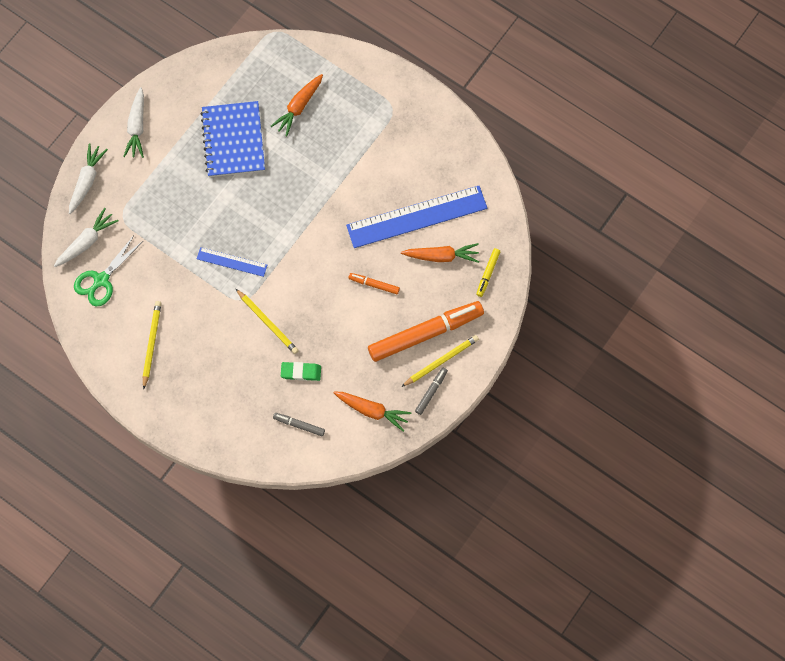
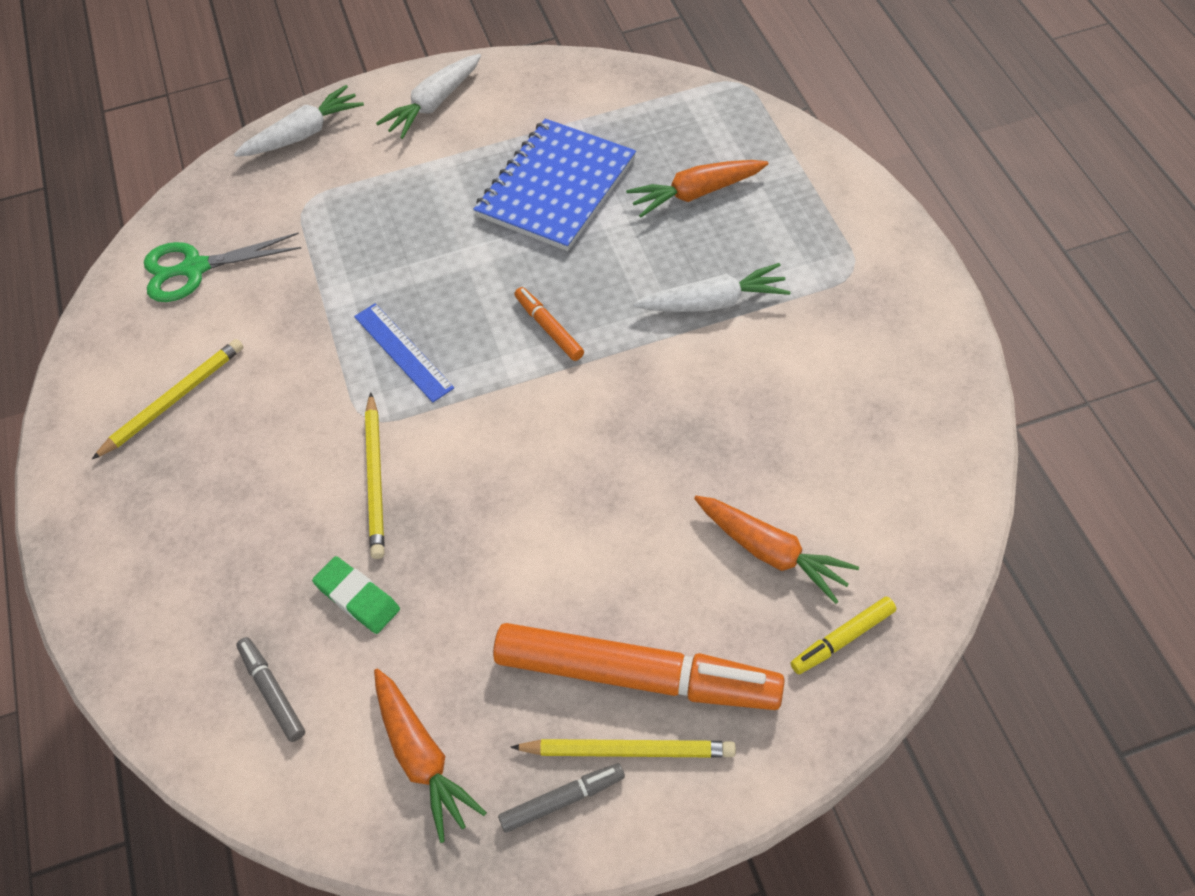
camera: 40 degrees right, 15 degrees down
(86, 242) = (226, 208): white carrot -> white carrot (713, 302)
(374, 284) = (607, 527): orange marker -> orange marker (549, 328)
(416, 216) = (773, 458): blue ruler -> none

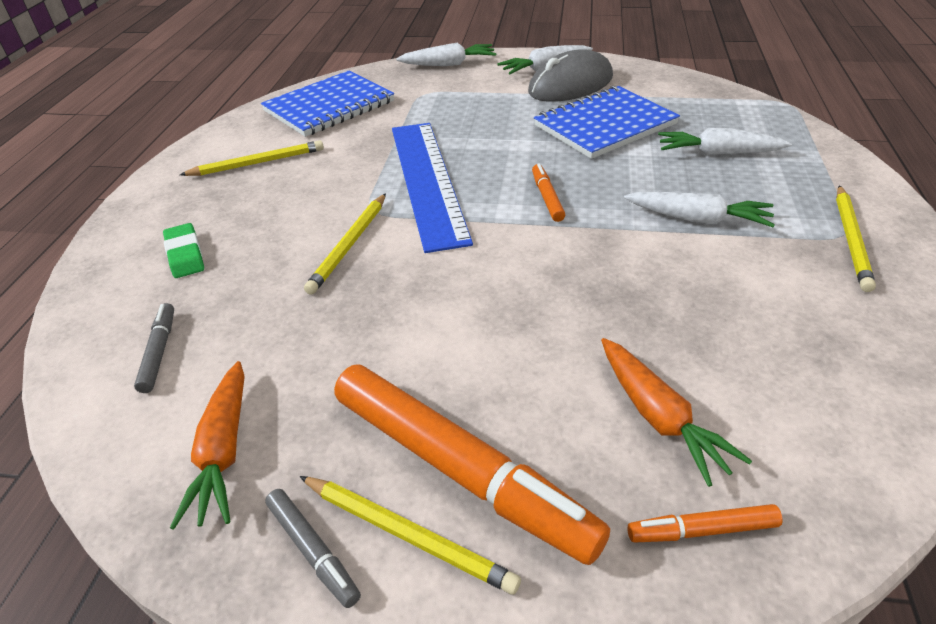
camera: 25 degrees right, 15 degrees down
(195, 269) = (329, 106): green scissors -> blue notebook
(357, 597) = (273, 314): green eraser -> green eraser (185, 254)
(403, 352) = (428, 181): blue ruler -> blue ruler, size x2.01
(482, 126) = (570, 85): none -> grey mouse
(562, 800) = (313, 551): grey marker -> grey marker turned 45 degrees clockwise
(696, 193) = (718, 153): orange carrot -> white carrot
(842, 639) = (702, 530): yellow marker -> orange marker
(860, 276) = (851, 239): none -> yellow pencil

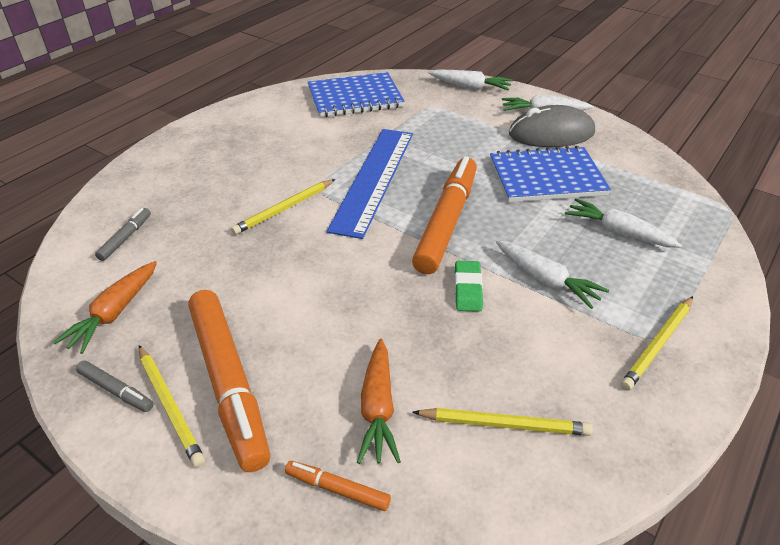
camera: 25 degrees right, 0 degrees up
(185, 254) = (184, 179): green eraser -> green eraser (468, 289)
(257, 163) = (274, 128): yellow pencil -> yellow pencil (504, 424)
(313, 551) = (116, 390): grey marker -> grey marker turned 45 degrees counterclockwise
(547, 197) = (446, 222): orange marker -> orange marker, size x2.30

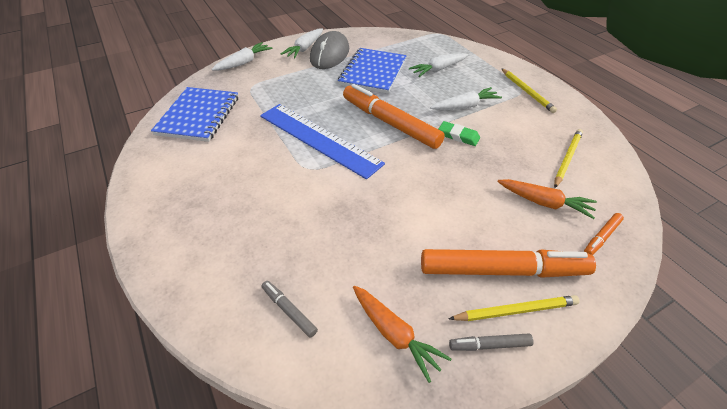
camera: 65 degrees left, 5 degrees up
(116, 390) = (489, 345): grey marker -> grey marker turned 150 degrees counterclockwise
(284, 208) = (321, 194): yellow pencil -> none

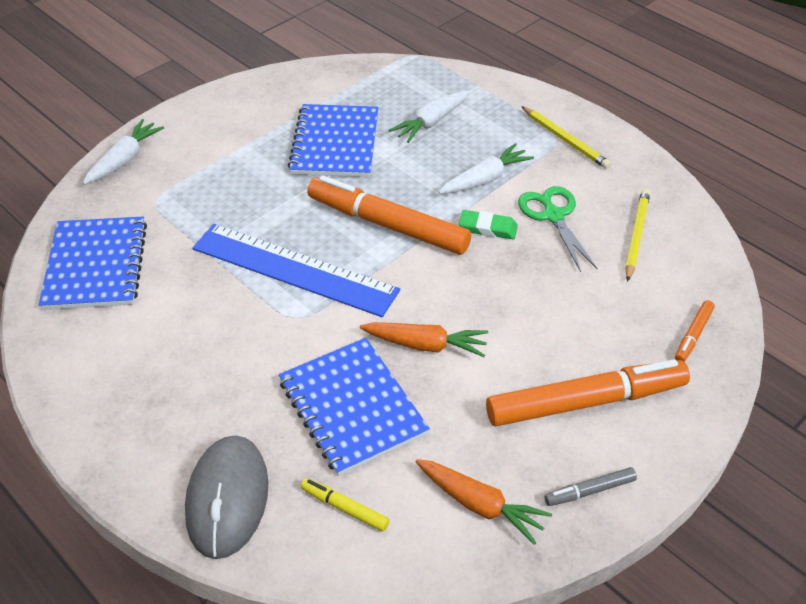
camera: 15 degrees left, 0 degrees up
(289, 311) = (344, 508): grey marker -> yellow marker
(304, 48) = (212, 117): white carrot -> none
(323, 236) = (352, 407): none -> blue notebook
(330, 54) = (257, 121): grey mouse -> grey mouse (227, 498)
(507, 136) = (553, 216): none -> green scissors
(515, 311) = (610, 446): yellow pencil -> none
(544, 203) = (618, 304): orange carrot -> orange carrot (425, 345)

